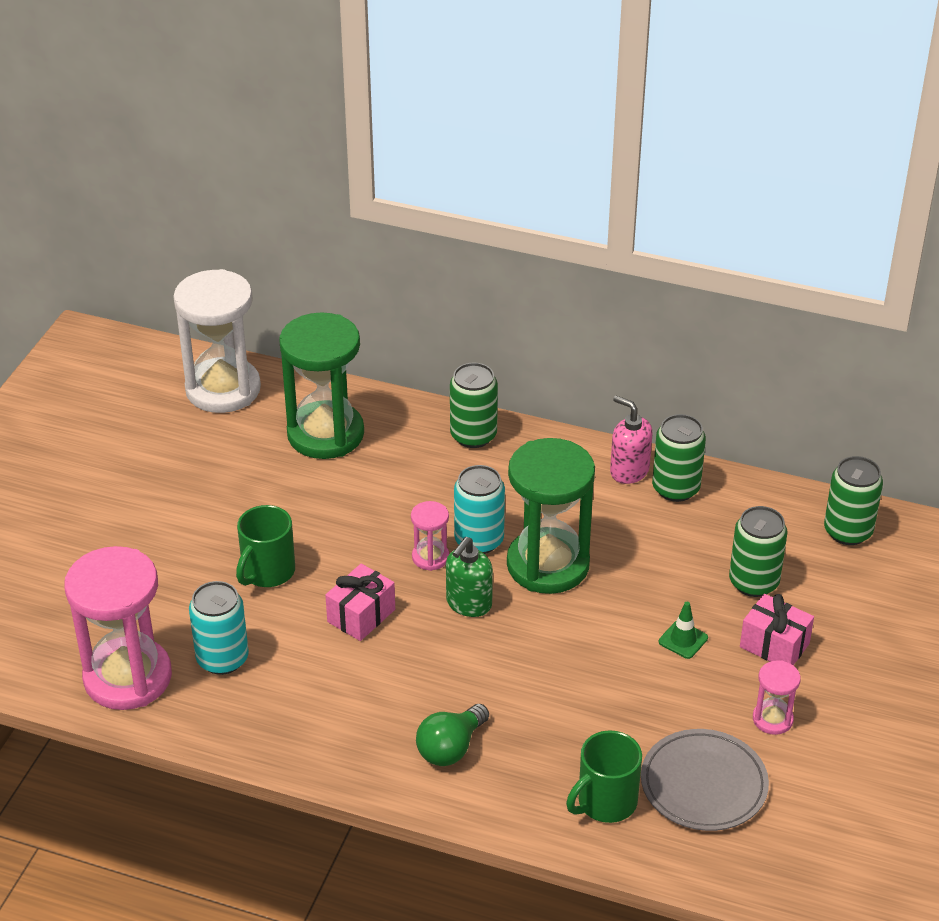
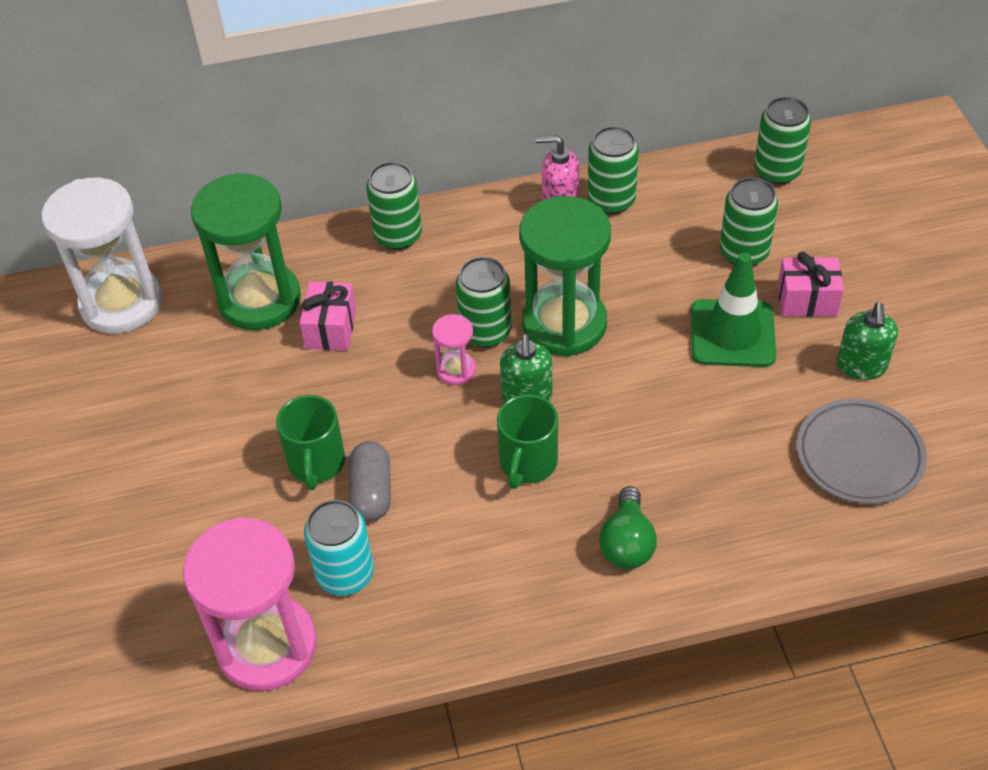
camera: 30 degrees left, 10 degrees up
(290, 612) = (371, 492): none -> grey capsule
(361, 615) = (440, 459): pink gift -> pink gift (330, 328)
(479, 540) = (485, 332): turquoise can -> green can
(605, 802) = (797, 518): green mug -> green mug (527, 463)
(683, 640) = (732, 333): green traffic cone -> green traffic cone, size x2.12
(772, 719) = (861, 366): pink hourglass -> green soap dispenser

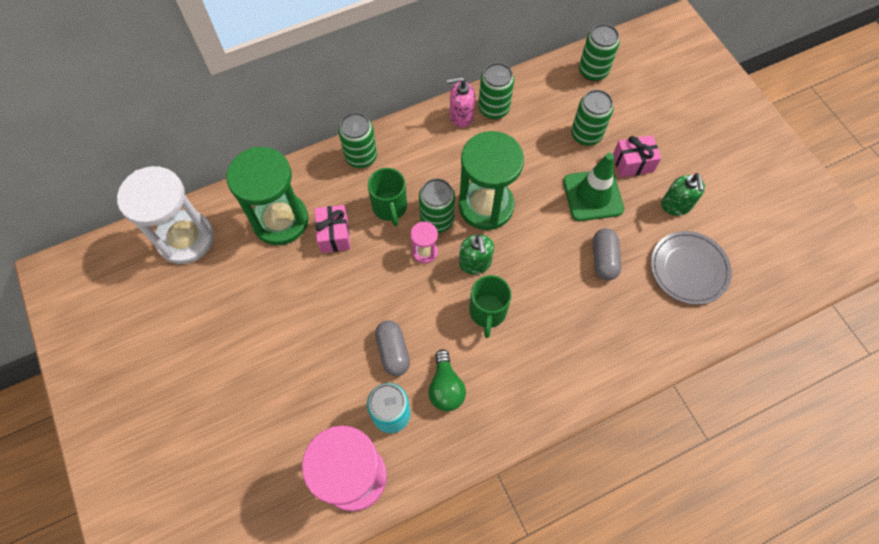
camera: 15 degrees left, 15 degrees up
(316, 463) = (351, 337): green mug -> green mug (390, 207)
(627, 543) = (563, 357): green light bulb -> green light bulb (445, 387)
(726, 421) = (603, 259): none -> grey capsule

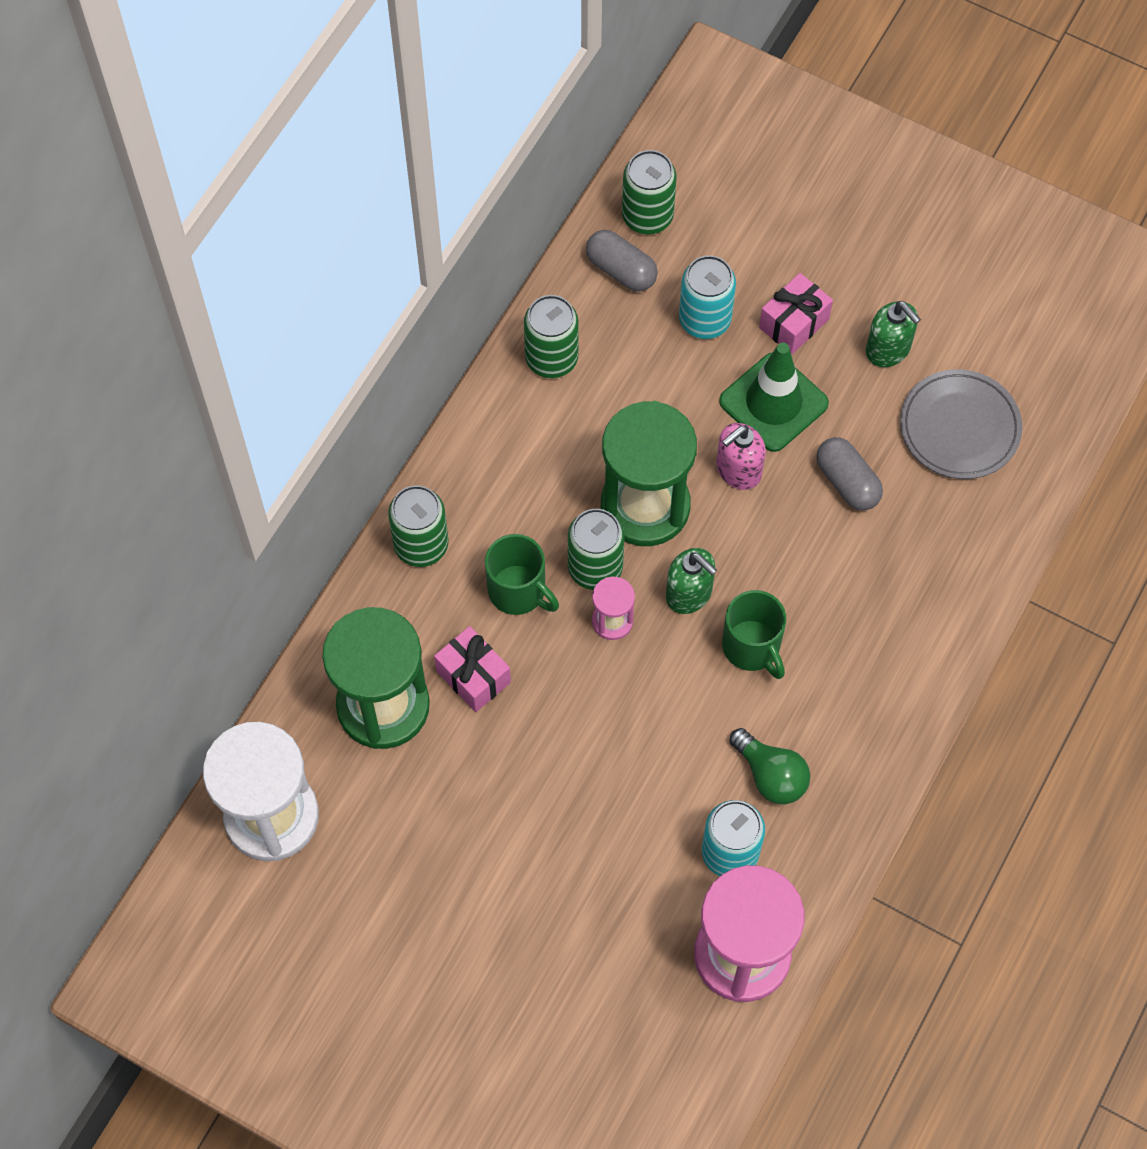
camera: 35 degrees left, 0 degrees up
(393, 351) = (672, 776): grey capsule -> grey capsule (621, 270)
(461, 116) = (514, 398): pink soap dispenser -> pink soap dispenser (738, 470)
(586, 135) = (704, 320): green can -> turquoise can

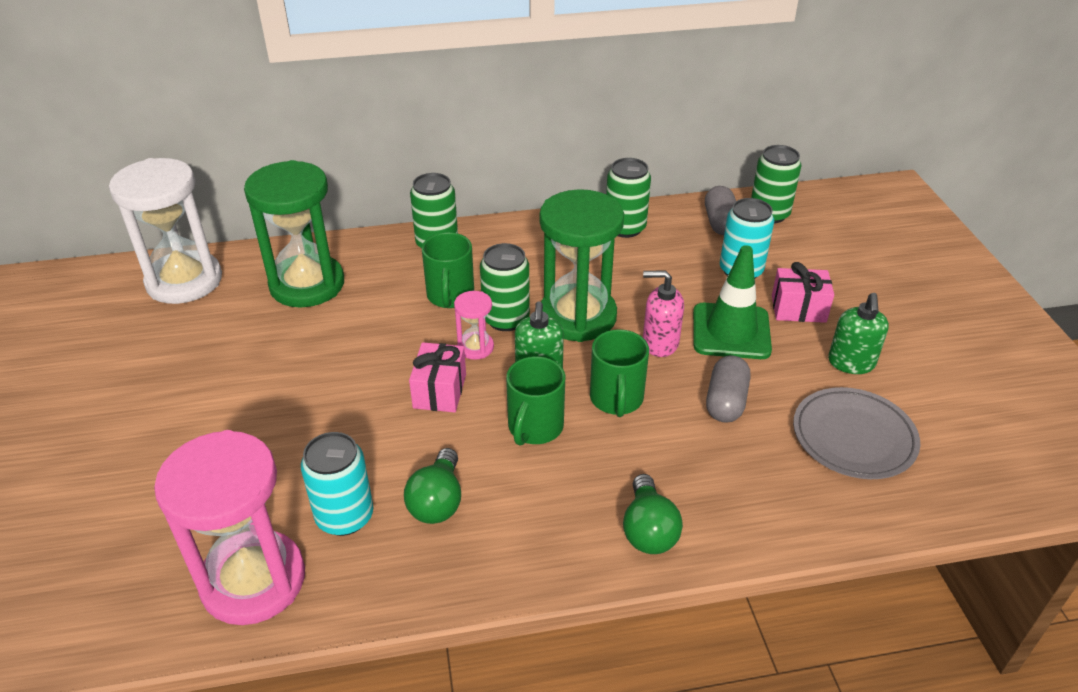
camera: 50 degrees right, 25 degrees down
(473, 677) = (366, 309): pink gift -> pink gift (439, 391)
(774, 560) = (616, 399): none -> green mug
(922, 649) = (648, 530): none -> green light bulb

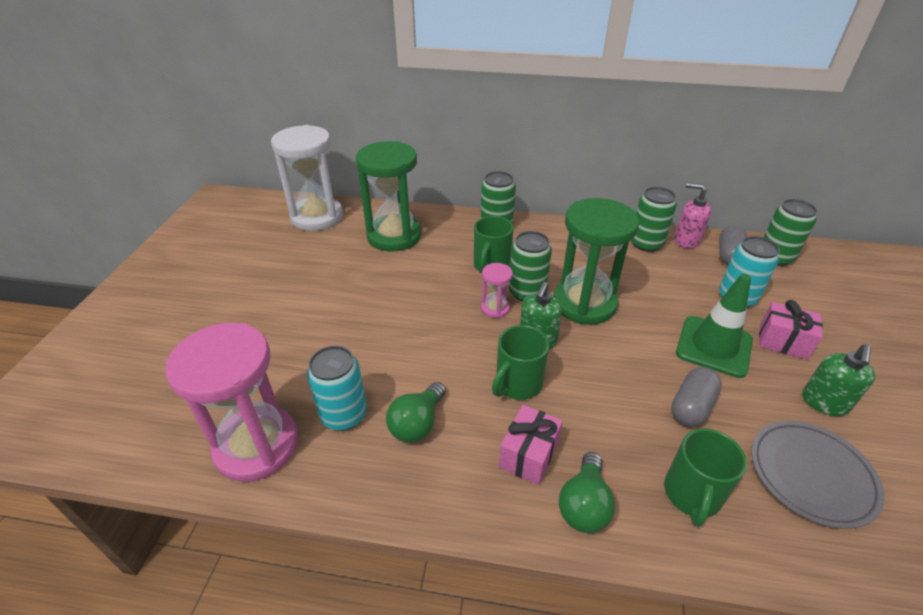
camera: 20 degrees right, 0 degrees up
(439, 391) = (455, 335): pink gift -> pink gift (528, 455)
(616, 399) = (594, 378): green mug -> green mug (692, 495)
(660, 343) = (646, 341): pink soap dispenser -> pink soap dispenser (686, 240)

